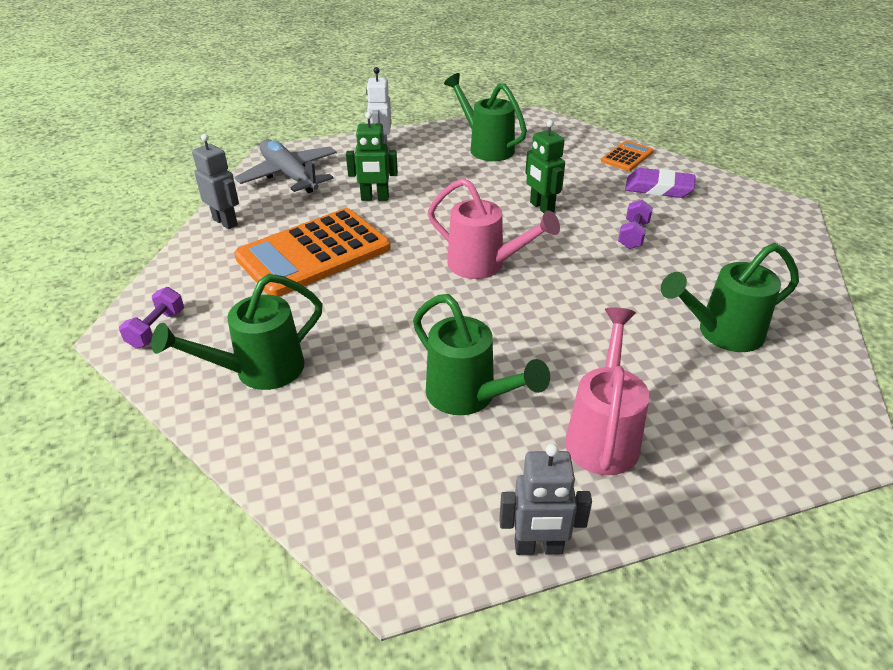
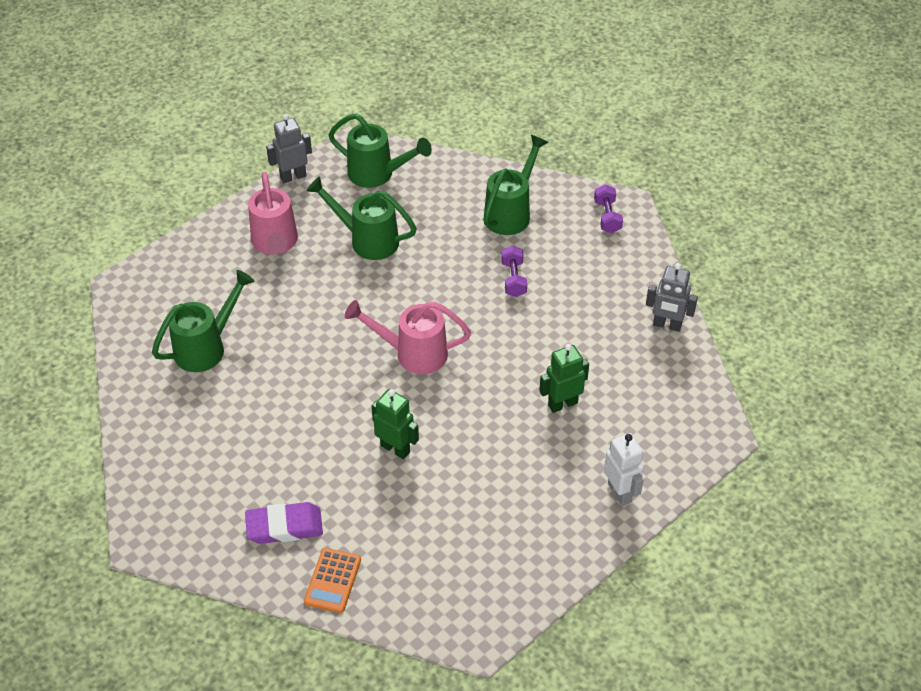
camera: 155 degrees right, 10 degrees up
(289, 175) = (673, 407): grey plane -> none
(314, 253) = (560, 317): orange calculator -> none
(486, 147) = (502, 538): green watering can -> green watering can (377, 174)
(633, 235) = (295, 438): purple dumbbell -> purple dumbbell (513, 279)

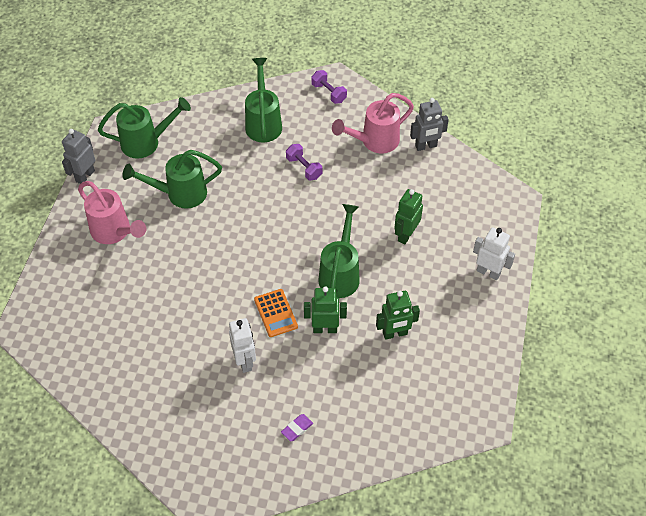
camera: 35 degrees left, 5 degrees up
(206, 347) = (129, 336): green watering can -> green watering can (340, 274)
(284, 526) = (297, 428): purple eraser -> purple eraser, size x0.52
(291, 433) = (245, 361): none -> white robot
(333, 580) = (361, 444): orange calculator -> orange calculator (276, 313)
(413, 353) = (281, 256): pink watering can -> pink watering can (375, 141)
(462, 495) = (395, 333): none -> green robot

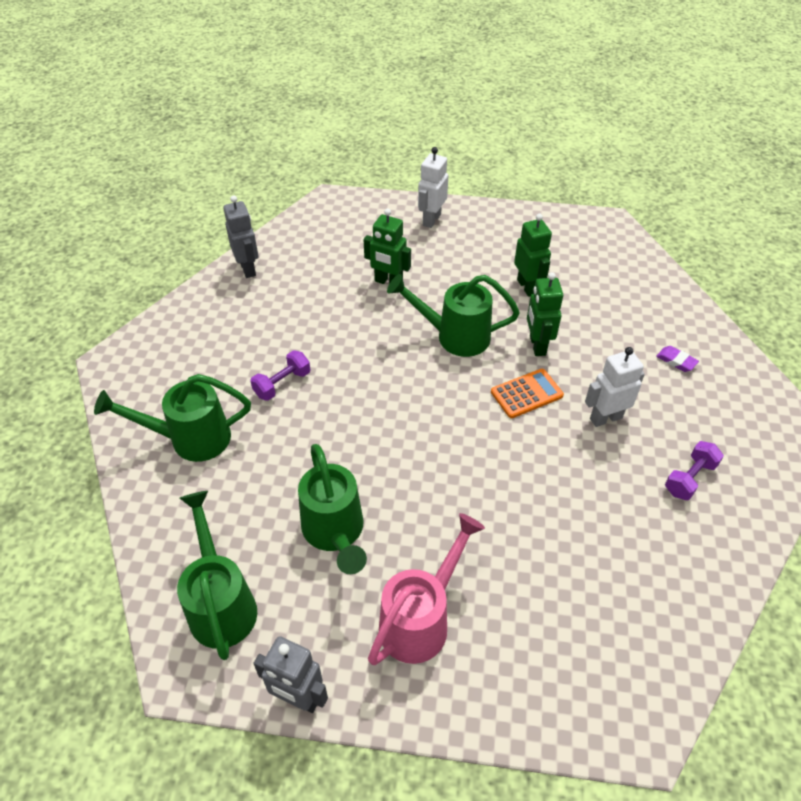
camera: 95 degrees left, 5 degrees down
(329, 93) = (139, 366): purple dumbbell -> purple dumbbell (689, 478)
(375, 141) = (237, 315): pink watering can -> none

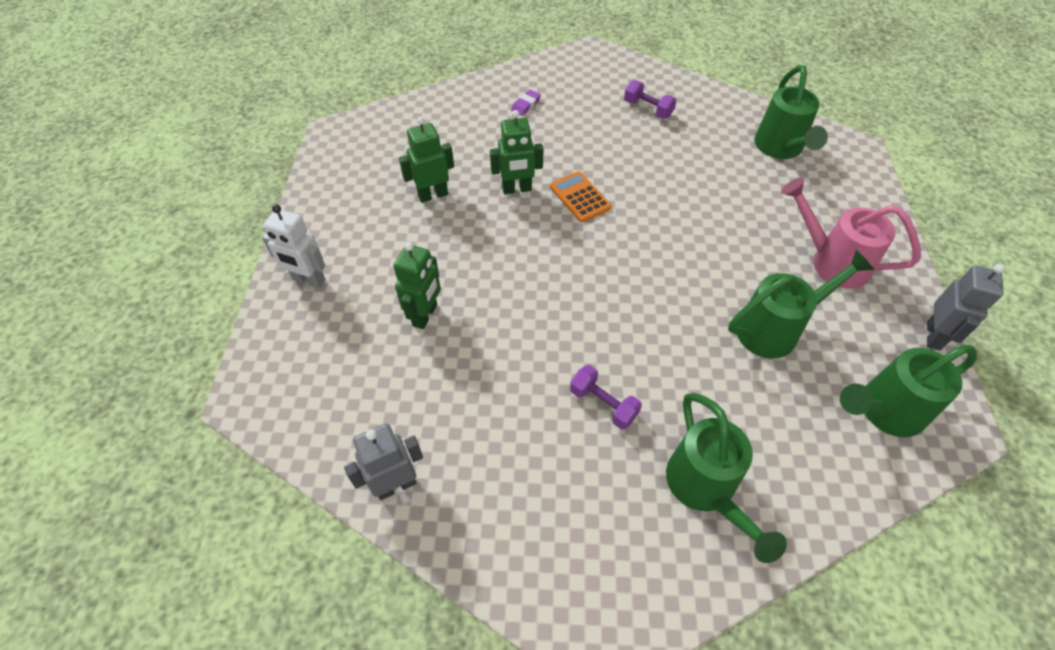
camera: 95 degrees left, 5 degrees up
(454, 336) = (510, 251): green watering can -> green watering can (780, 148)
(605, 418) = (598, 149): white robot -> none

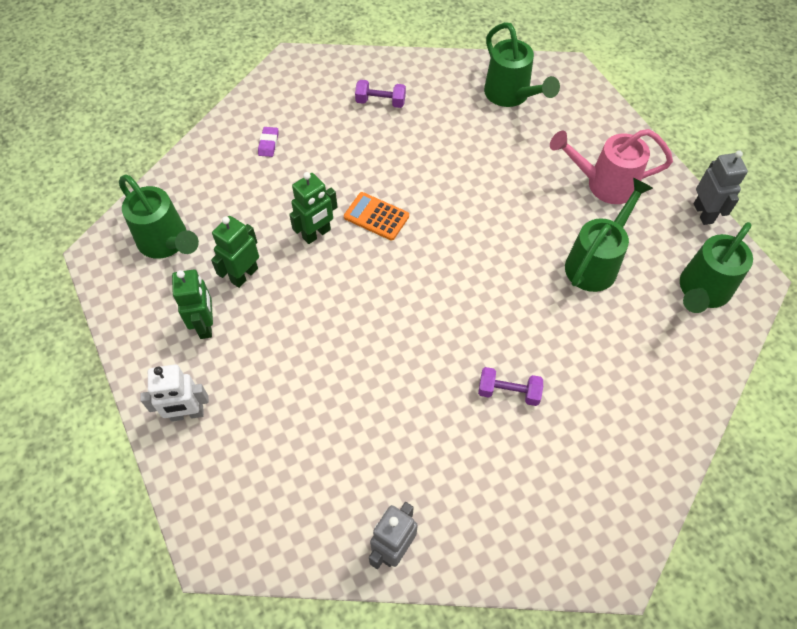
camera: 30 degrees left, 5 degrees up
(425, 315) = (317, 392): green robot -> green robot (206, 325)
(705, 489) = (619, 418): green watering can -> green watering can (167, 243)

